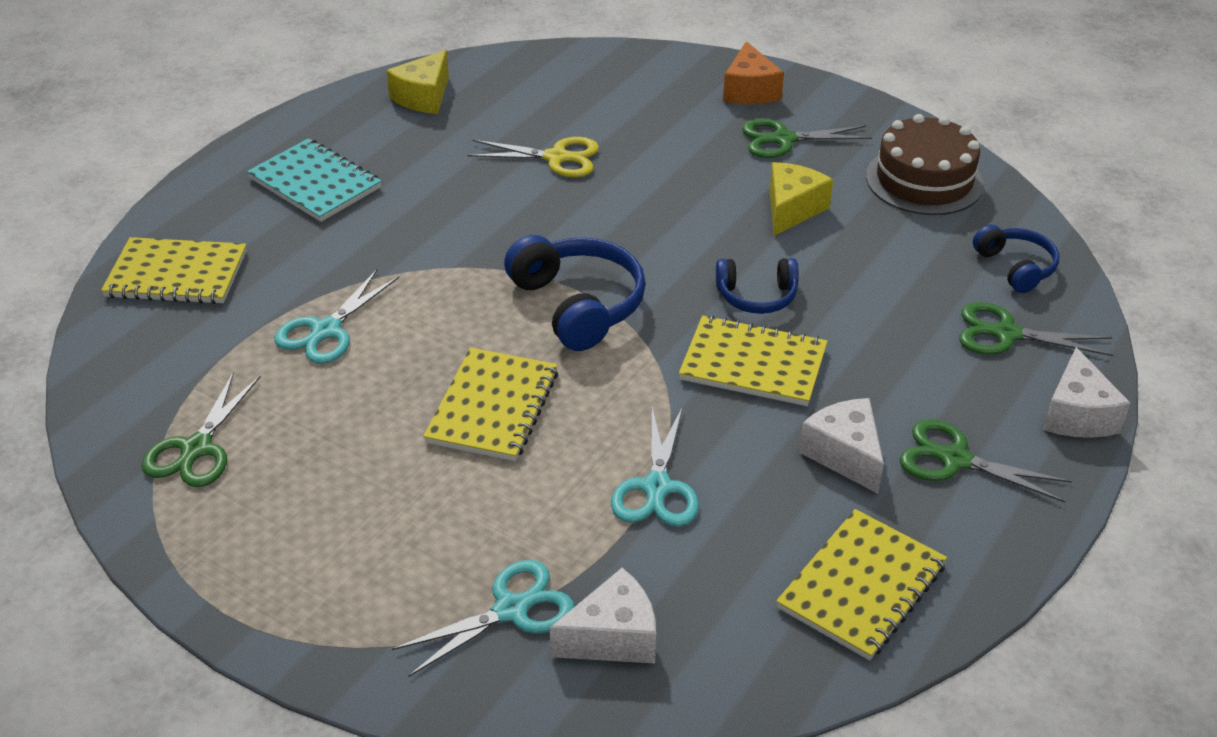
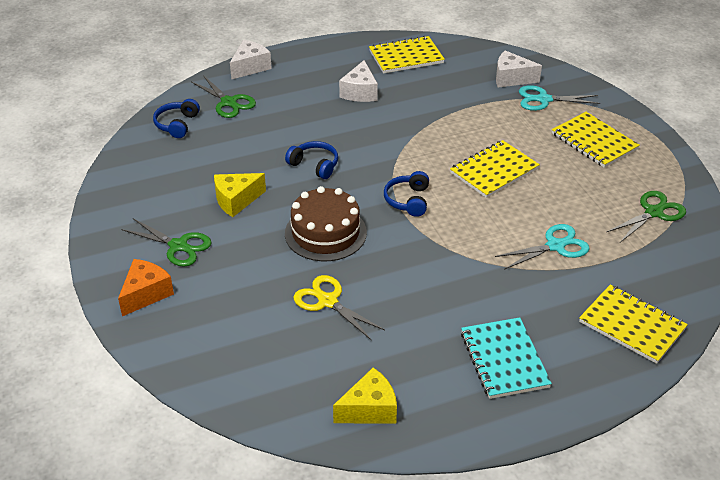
camera: 145 degrees left, 0 degrees up
(578, 305) = (408, 200): blue headphones -> blue headphones, size x0.61
(657, 488) = (449, 112): turquoise scissors -> none
(753, 364) = (354, 138): yellow notebook -> yellow notebook (594, 141)
(924, 180) = (145, 184): brown cake -> brown cake (325, 233)
(954, 459) = (319, 74): green scissors -> none

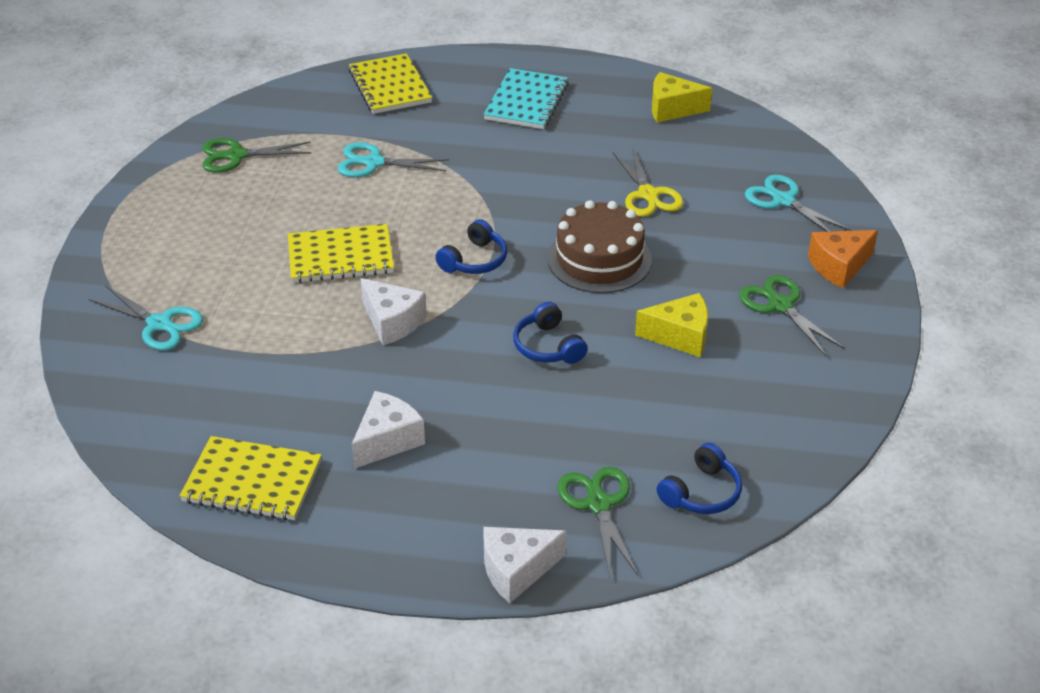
camera: 150 degrees left, 0 degrees up
(214, 340) = (783, 200): none -> turquoise scissors
(511, 78) = (155, 374): white cheese -> white cheese (392, 322)
(594, 141) = (182, 246): yellow notebook -> none

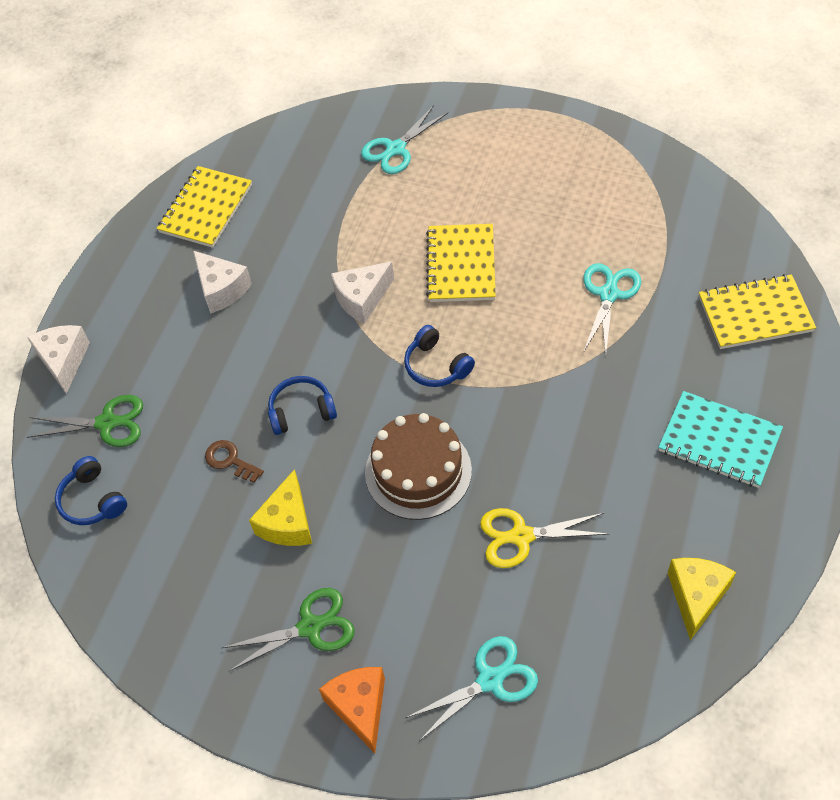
camera: 105 degrees right, 15 degrees up
(236, 156) = (631, 189): green scissors -> none
(621, 390) = (230, 460): none -> brown key

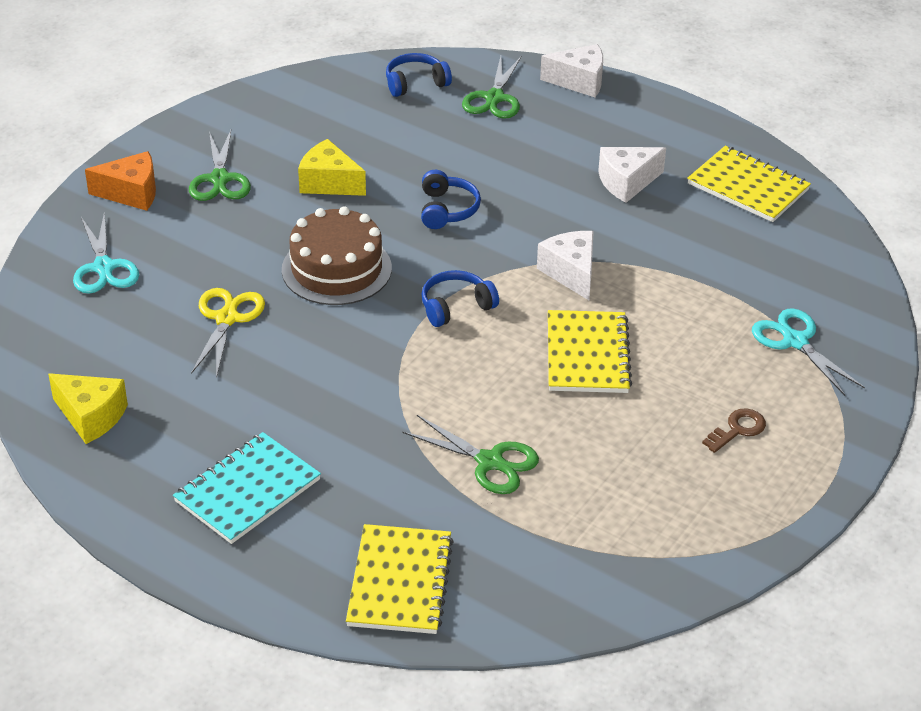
camera: 100 degrees right, 15 degrees down
(230, 460) = (414, 160): brown key -> brown key (737, 429)
(461, 265) = (587, 354): yellow notebook -> yellow notebook turned 75 degrees clockwise
(608, 294) = (490, 462): turquoise scissors -> green scissors

